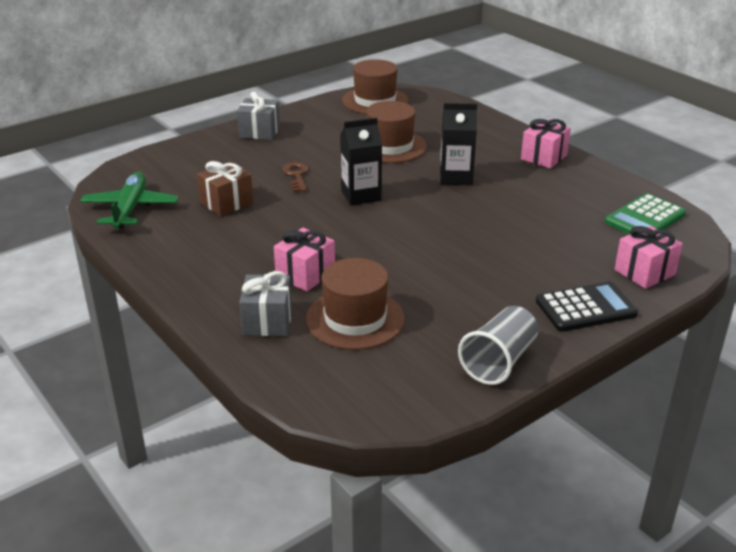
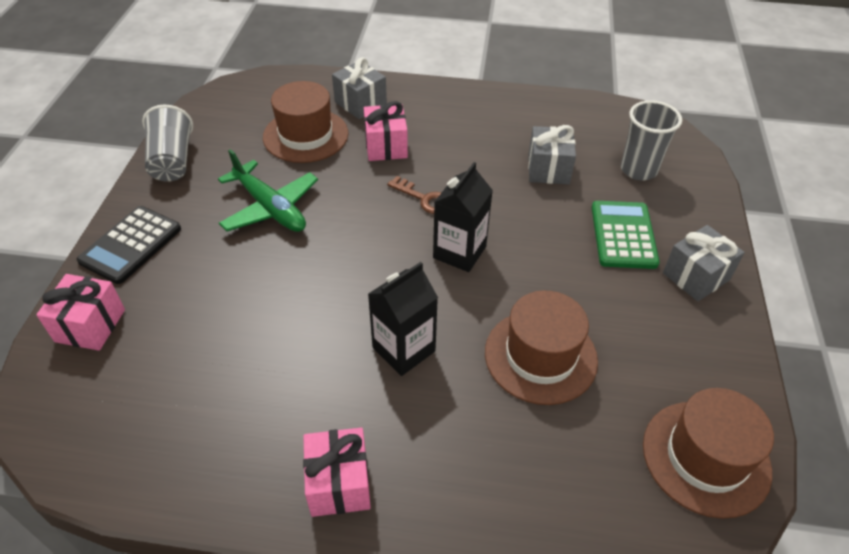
camera: 135 degrees right, 15 degrees up
(130, 208) = (599, 121): green plane -> green plane (270, 208)
(177, 175) = (638, 170): none -> grey cup
(226, 203) = (548, 169): brown gift -> grey gift
(296, 176) = (552, 238): brown key -> brown key (424, 199)
(645, 218) = (124, 427): green calculator -> green calculator (623, 235)

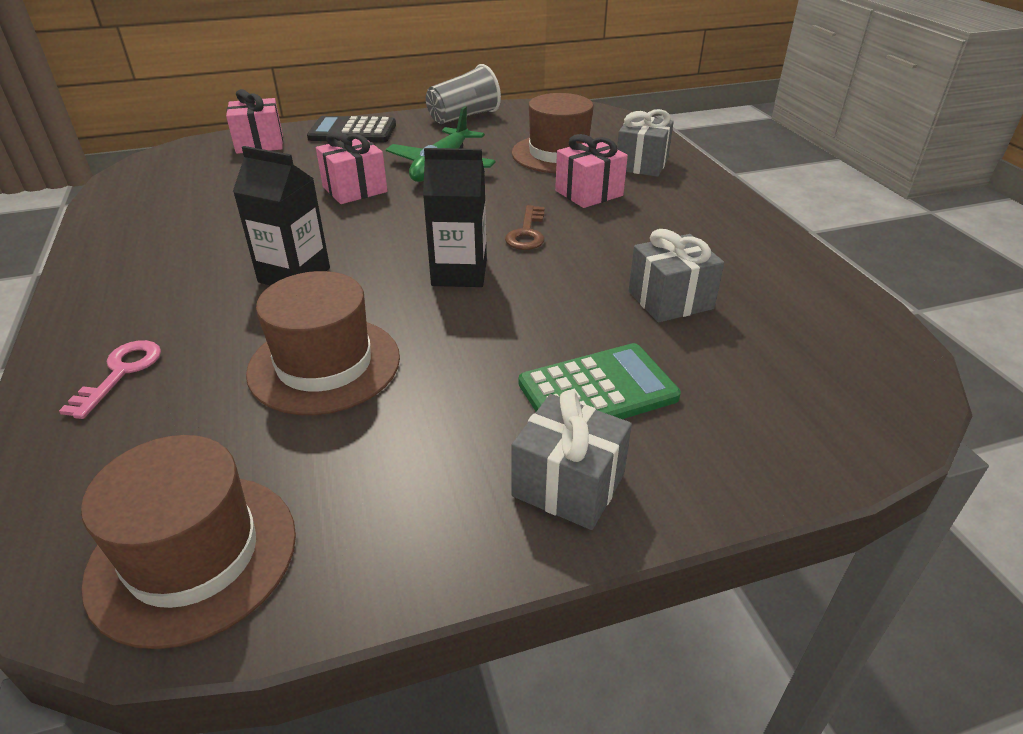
camera: 65 degrees right, 10 degrees down
(339, 483) = (118, 283): pink gift -> pink gift (355, 189)
(494, 488) = (121, 373): none -> pink key
(638, 170) = (762, 379): grey cup -> none

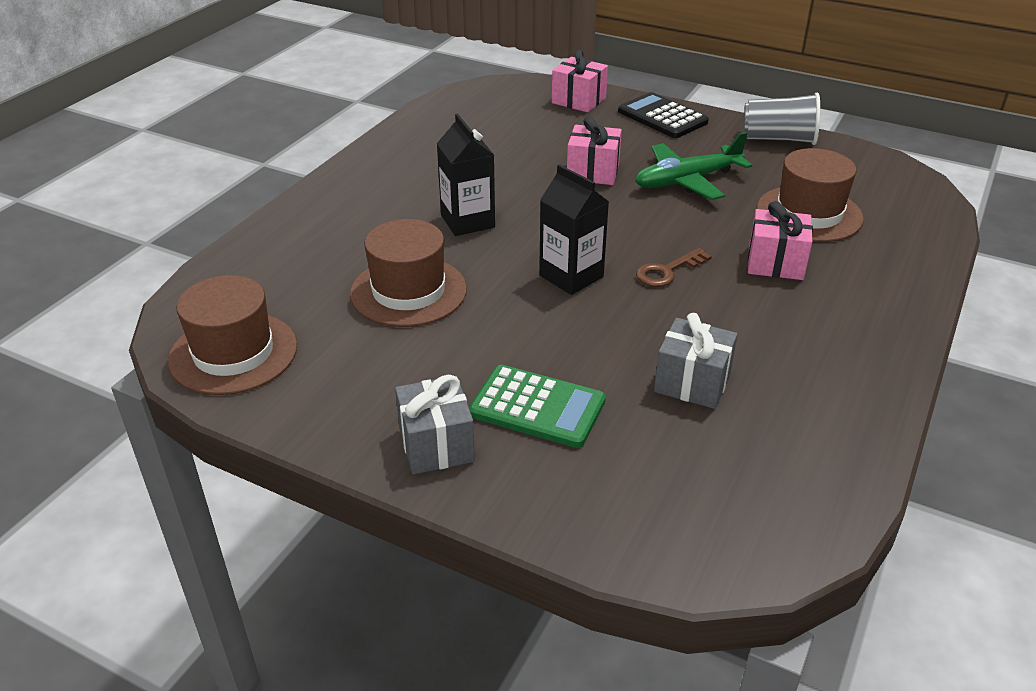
camera: 45 degrees right, 0 degrees up
(121, 373) = (309, 236): pink key -> none
(641, 164) = (874, 260): grey gift -> none

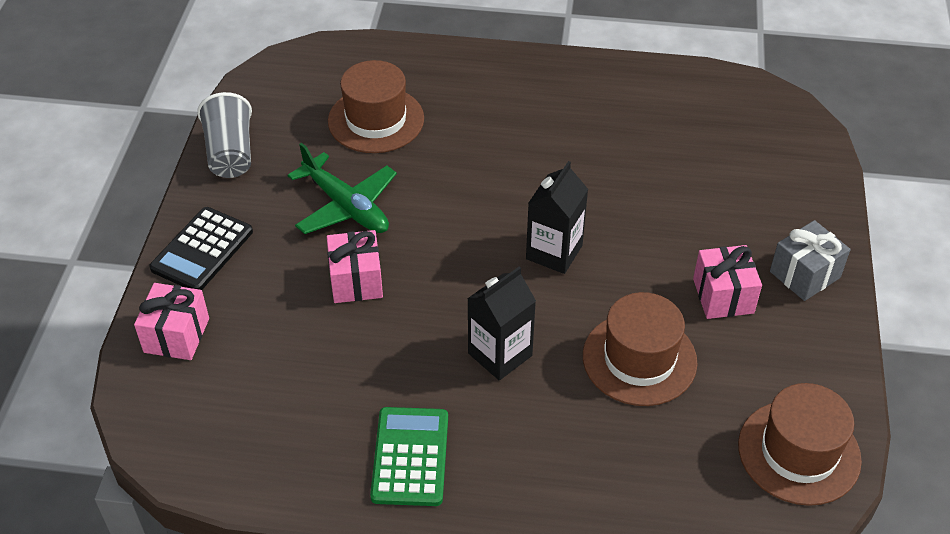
camera: 110 degrees left, 10 degrees up
(537, 407) = (730, 231): green calculator -> green calculator (410, 457)
(667, 271) = (514, 193): brown key -> none
(692, 382) = (650, 156): grey gift -> none
(775, 263) = (467, 132): pink gift -> pink gift (723, 296)

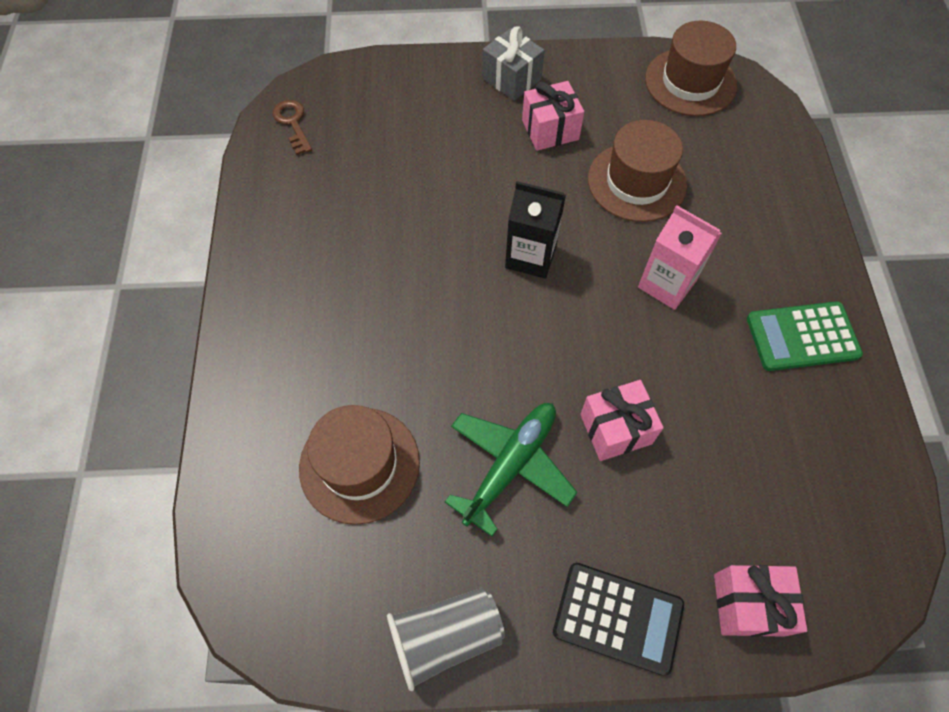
camera: 100 degrees left, 15 degrees up
(500, 354) = (667, 284): black carton -> pink carton
(743, 100) = (292, 123): none -> brown key

